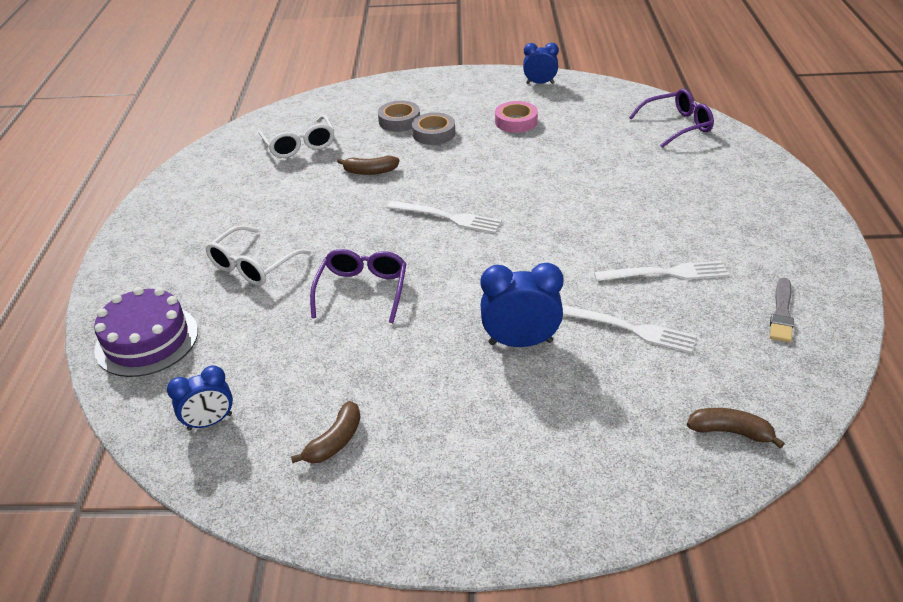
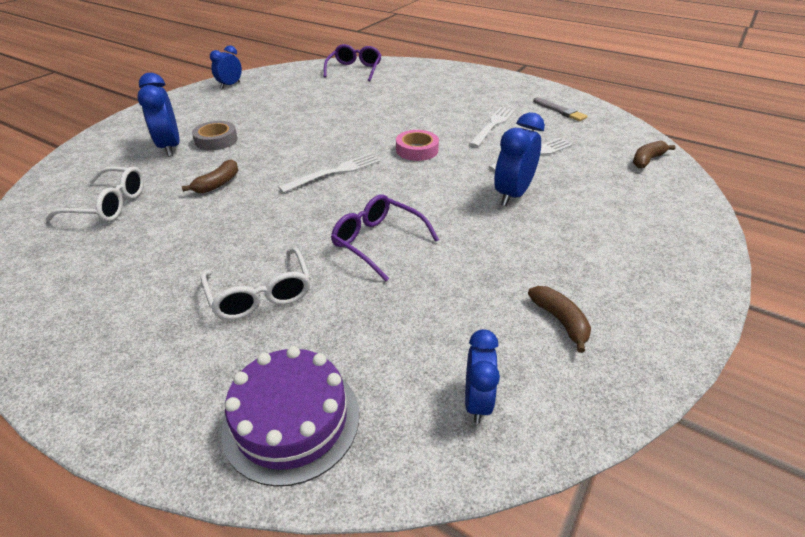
camera: 60 degrees left, 0 degrees up
(399, 121) = (170, 147): grey tape -> blue clock
(516, 121) = (260, 108): pink tape -> pink tape (417, 150)

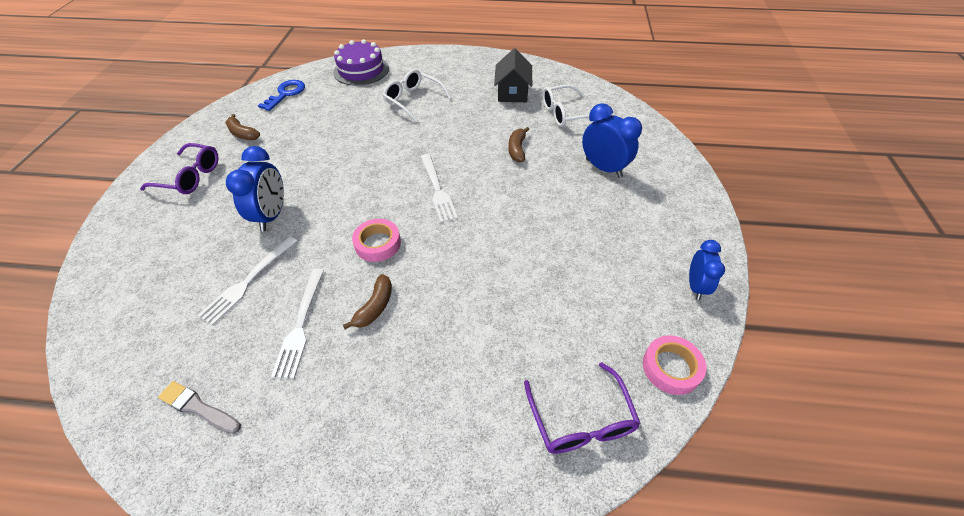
camera: 155 degrees right, 10 degrees up
(115, 256) = (512, 92): none -> black house
(216, 140) = (578, 189): grey tape -> none
(291, 70) = (671, 367): none -> pink tape
(335, 172) = (437, 189): white fork -> white fork turned 45 degrees counterclockwise
(377, 241) = (366, 144): purple glasses -> purple glasses (190, 177)
(477, 401) = (286, 94): blue clock -> blue key
(647, 160) = (111, 318): brown banana -> brown banana (375, 307)

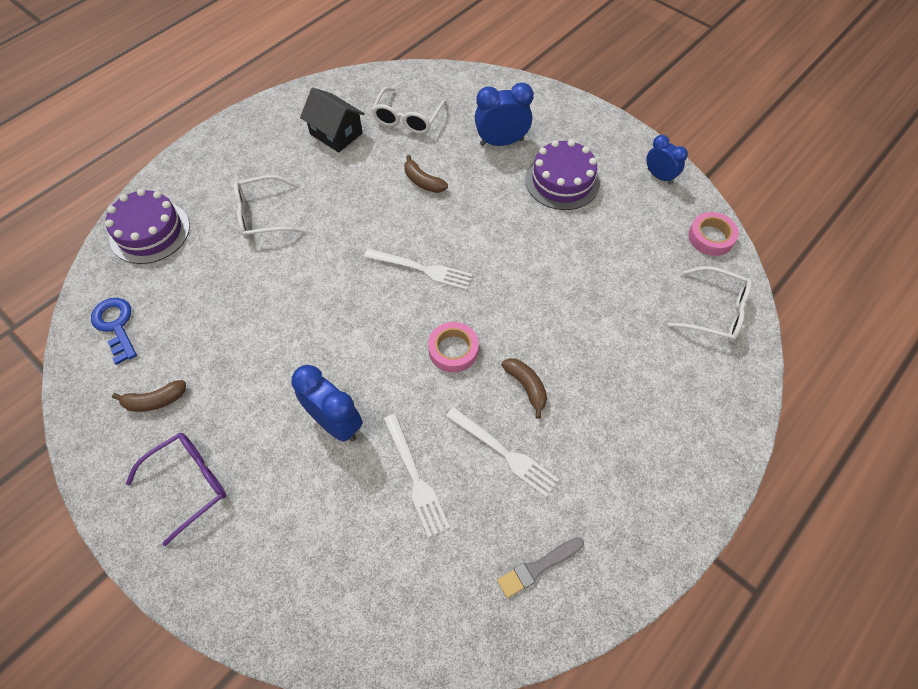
camera: 55 degrees left, 10 degrees up
(581, 420) = (716, 312): purple glasses -> white glasses
(608, 222) = (562, 181): none -> purple cake

